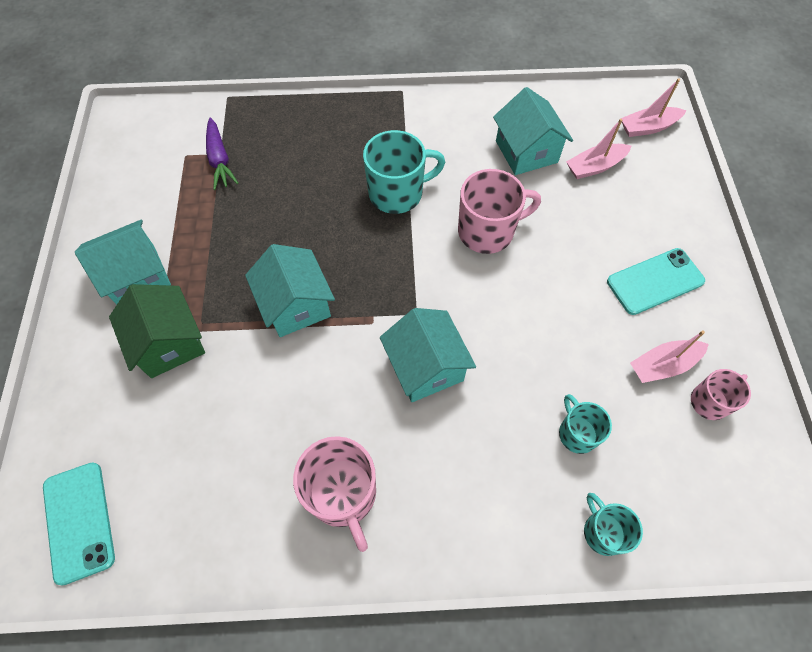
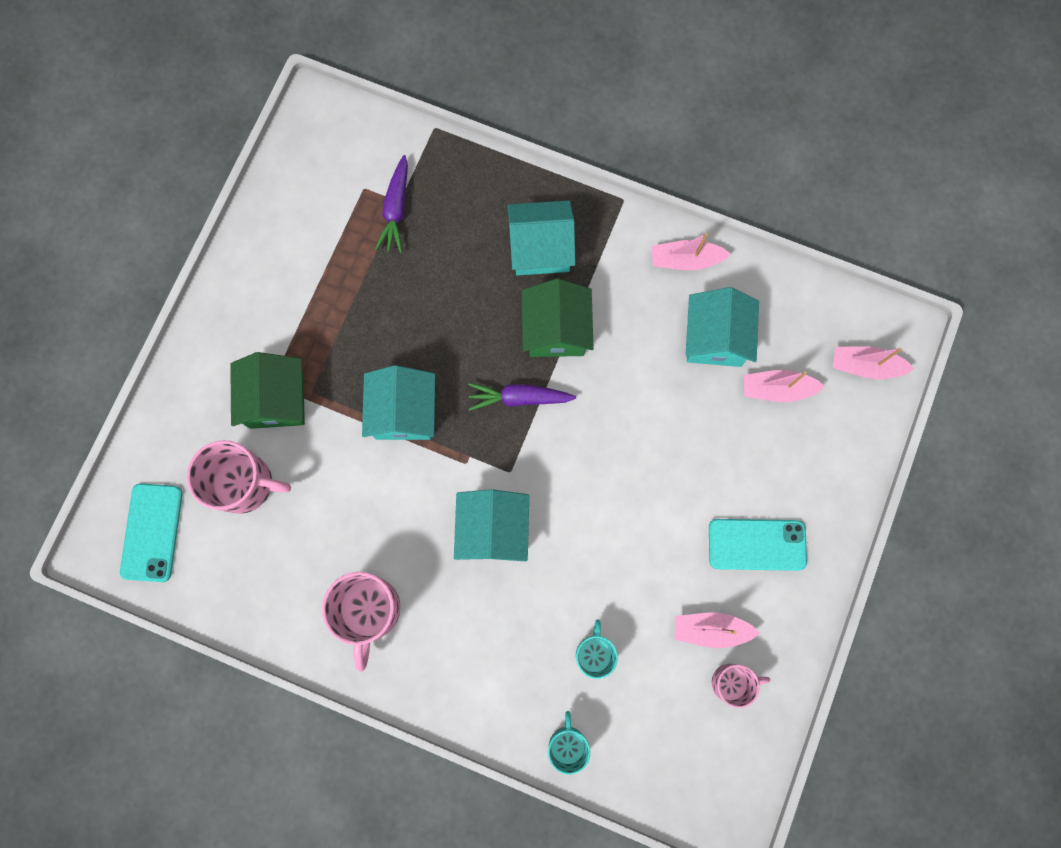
camera: 25 degrees right, 15 degrees up
(137, 276) = (271, 315): turquoise house -> turquoise house (540, 248)
(393, 253) = (519, 398): none -> purple carrot
(397, 193) = (556, 330): turquoise mug -> green house
(472, 111) = (685, 260): none -> pink boat
(487, 231) = (623, 415): pink mug -> pink mug (245, 484)

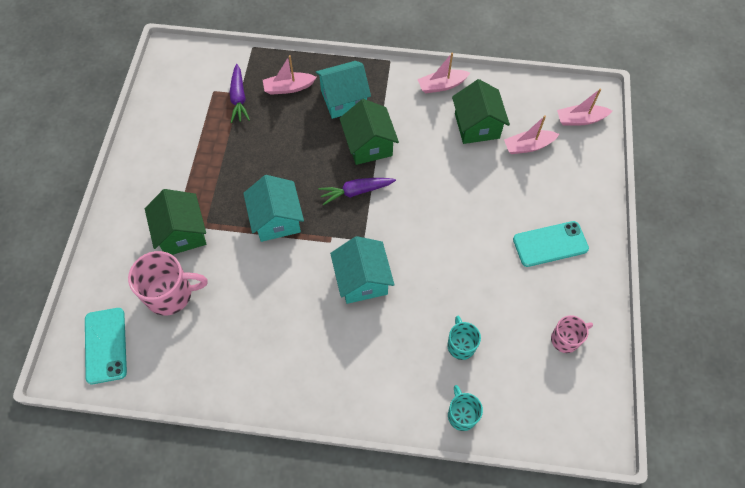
camera: 15 degrees left, 15 degrees down
(369, 610) = (286, 358): pink mug -> none
(710, 629) = (538, 307): pink boat -> pink boat (289, 88)
(715, 338) = (477, 126): turquoise house -> green house

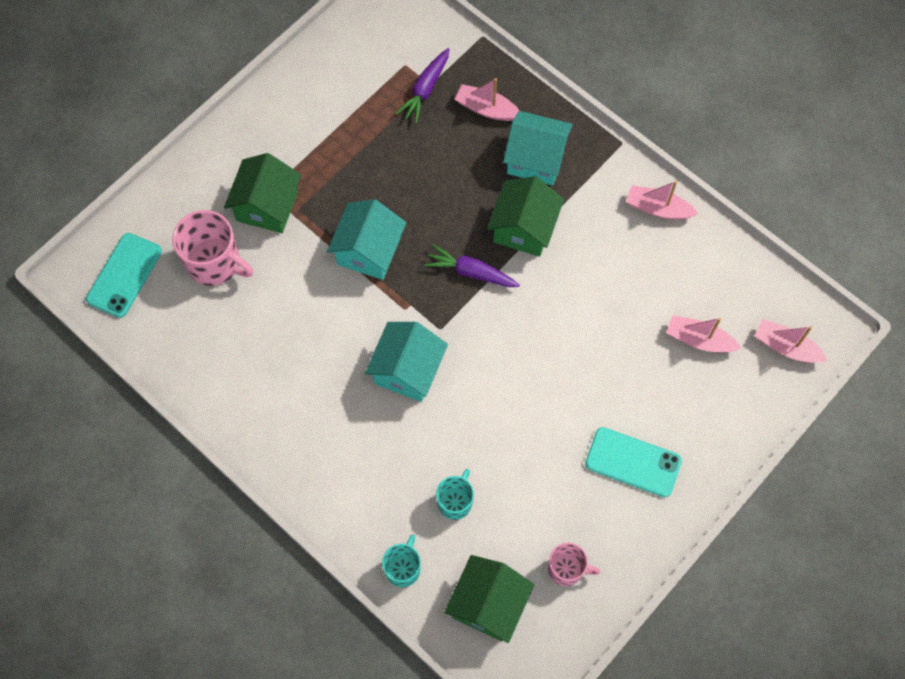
camera: 35 degrees right, 5 degrees up
(477, 126) = (660, 280): green house -> green house (488, 604)

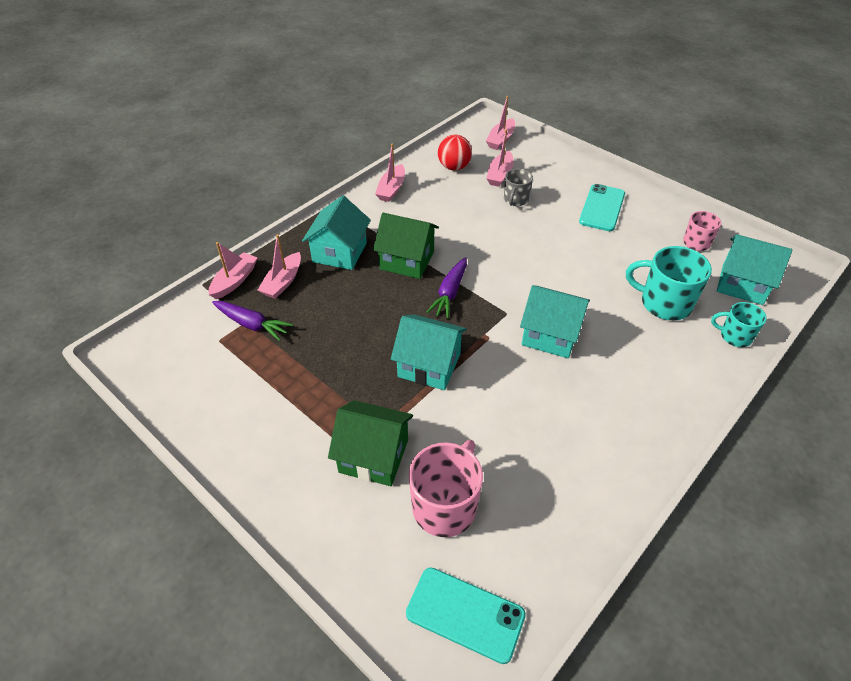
camera: 90 degrees left, 20 degrees down
(455, 501) = (664, 303): turquoise mug -> turquoise mug, size x1.69
(488, 64) = (234, 281): none -> pink boat
(488, 604) = (742, 284): green house -> turquoise house
(644, 355) = (515, 200): none -> grey mug
(712, 283) = (454, 167): none -> red ball

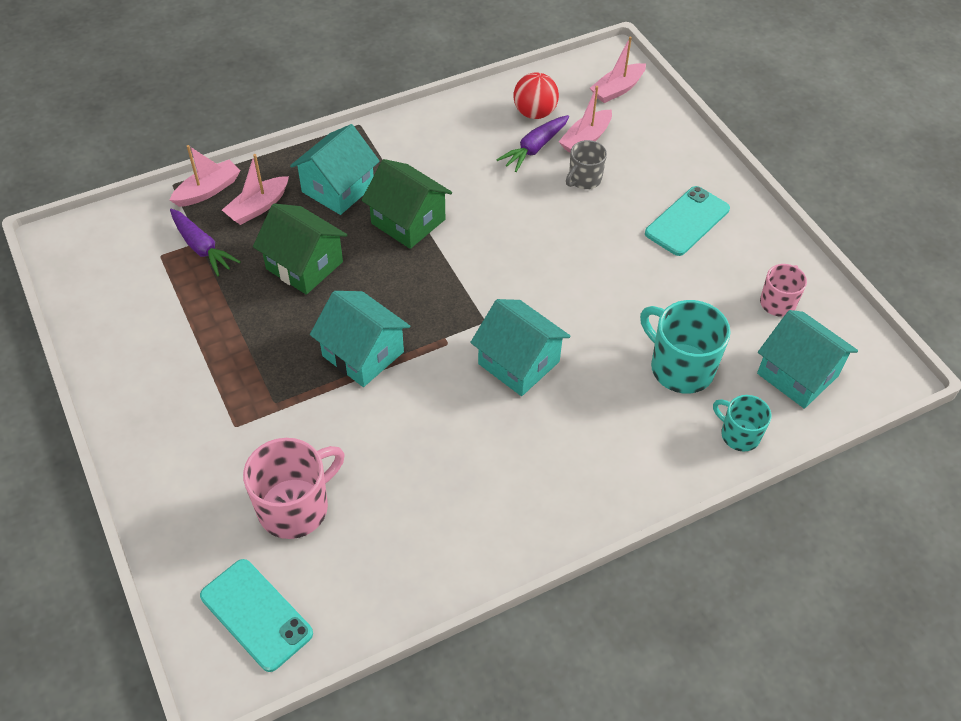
camera: 20 degrees right, 5 degrees up
(374, 456) = (252, 432): green house -> green house (304, 265)
(391, 189) = (441, 123): pink boat -> none
(450, 293) = (434, 276): purple carrot -> purple carrot (534, 148)

